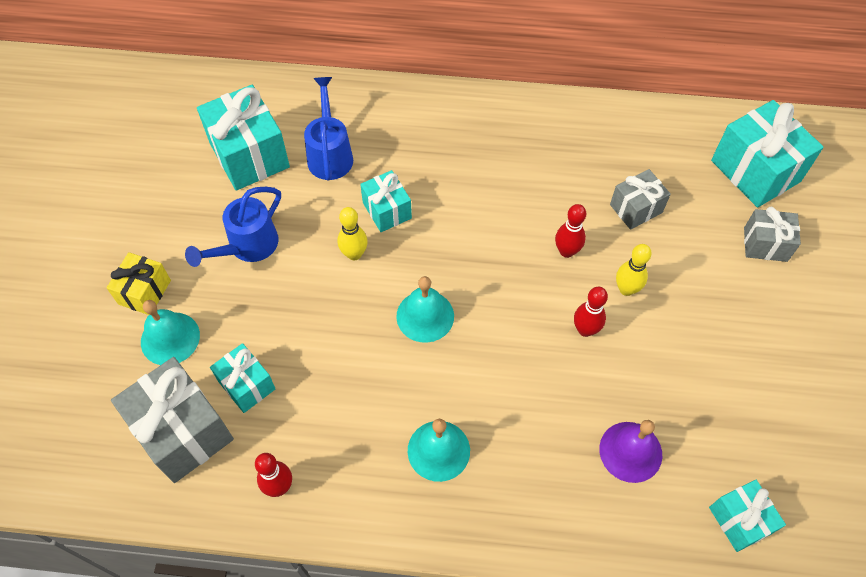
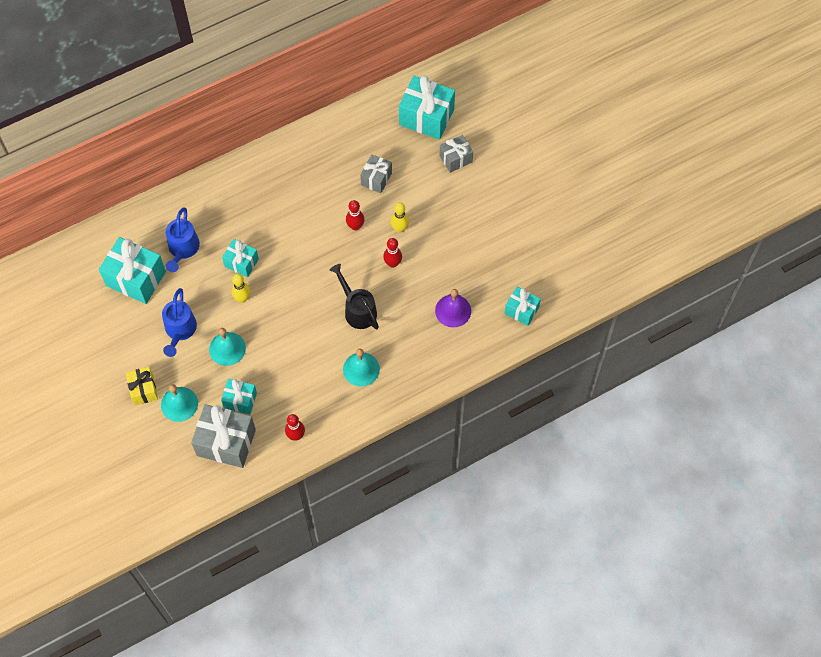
camera: 35 degrees left, 5 degrees up
(330, 154) = (183, 249): blue watering can -> blue watering can turned 135 degrees counterclockwise
(425, 316) = (305, 307): turquoise bell -> turquoise bell (227, 348)
(492, 363) = (357, 310): none -> black watering can

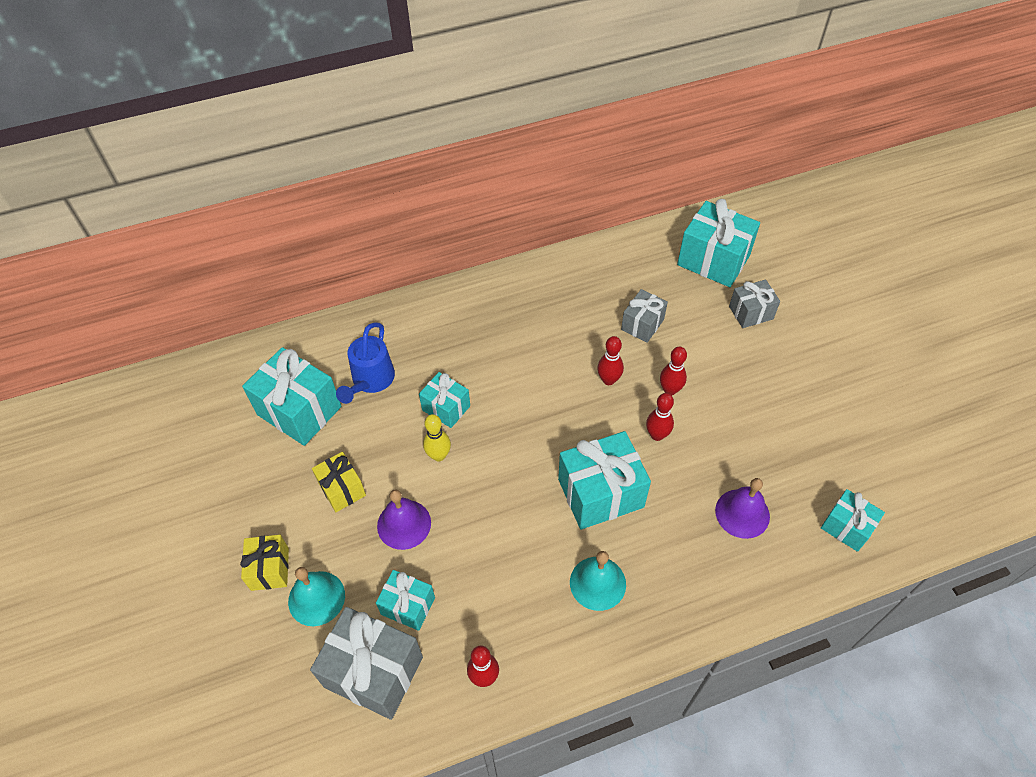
camera: 10 degrees right, 10 degrees down
(180, 331) = (342, 489): blue watering can -> yellow gift
(227, 348) = (404, 524): turquoise bell -> purple bell
(357, 310) = (600, 493): black watering can -> turquoise gift
(400, 228) = (670, 390): yellow bowling pin -> red bowling pin

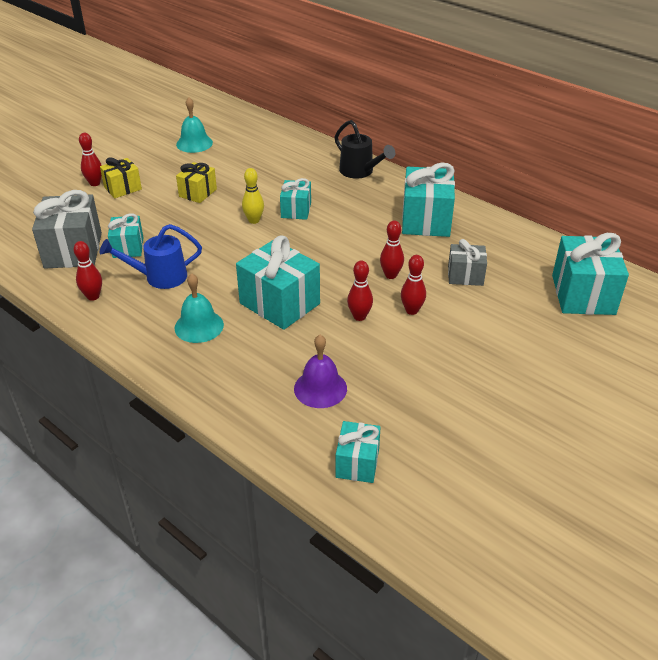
camera: 60 degrees right, 15 degrees down
(232, 599) = (95, 183): none -> red bowling pin
(299, 410) = (244, 157): turquoise gift -> turquoise gift (426, 220)
(316, 598) = (113, 211): turquoise bell -> turquoise bell (194, 143)
(370, 381) = (291, 174): blue watering can -> blue watering can (159, 277)
(404, 524) = (188, 225): purple bell -> none
(413, 318) = (360, 172): none -> black watering can
(751, 313) = (547, 334): grey gift -> none

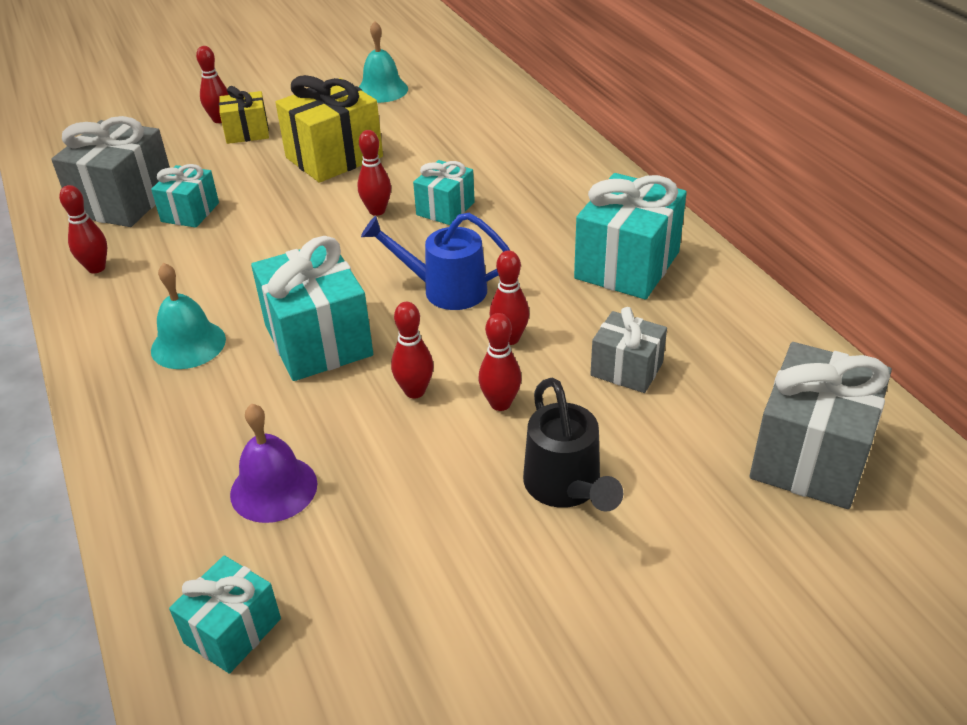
camera: 25 degrees right, 0 degrees up
(159, 277) = (195, 262): blue watering can -> blue watering can (445, 290)
(198, 193) = (334, 157): yellow gift -> yellow gift, size x1.74
(254, 220) = (377, 211): yellow bowling pin -> red bowling pin
(360, 172) = (579, 171): black watering can -> black watering can (566, 488)
(583, 294) = (810, 456): turquoise gift -> grey gift

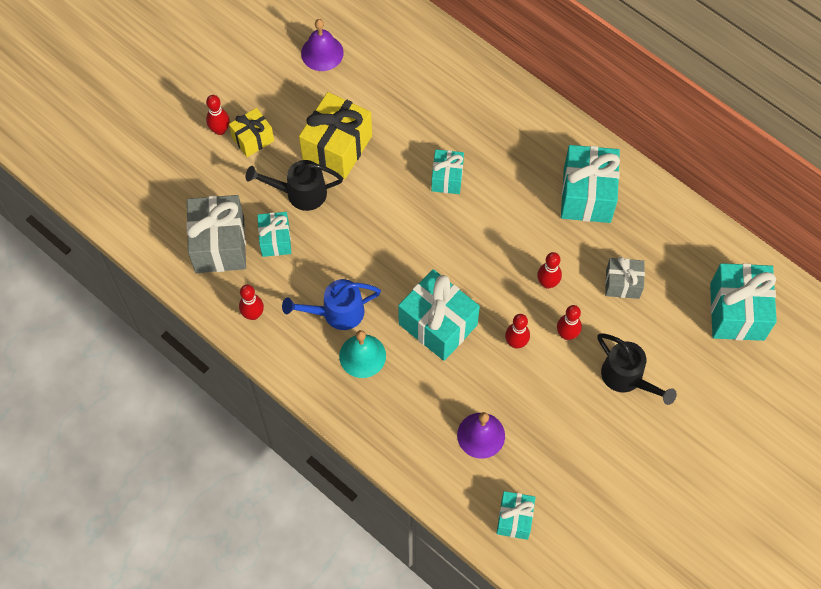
camera: 25 degrees left, 25 degrees up
(257, 182) = (300, 193): none -> black watering can
(377, 211) = (403, 196): red bowling pin -> none
(382, 90) = (322, 53): turquoise bell -> purple bell
(445, 290) = (488, 255): blue watering can -> blue watering can (336, 313)
(810, 456) = (737, 312): grey gift -> turquoise gift

